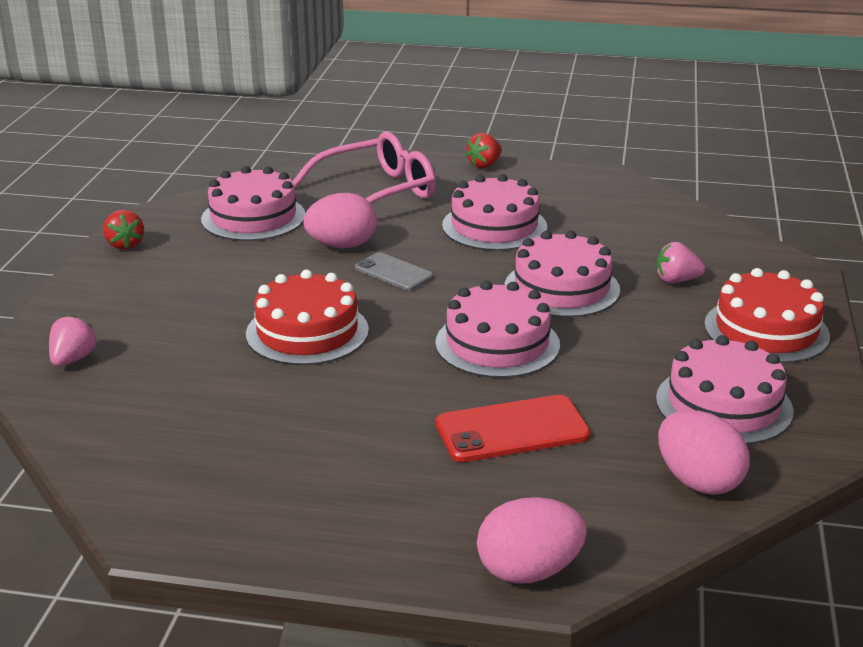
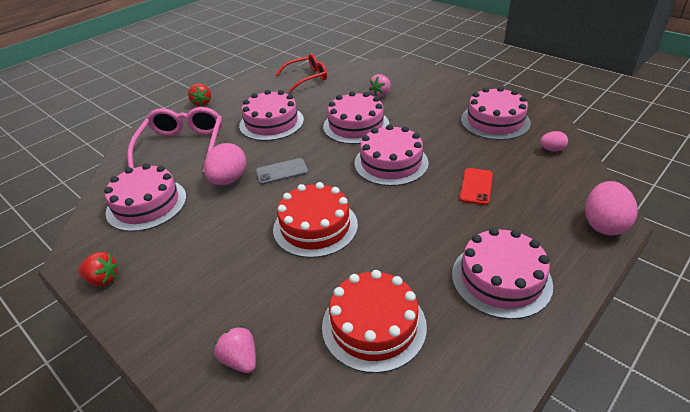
camera: 55 degrees left, 10 degrees up
(321, 497) = (501, 279): none -> pink cake
(512, 430) = (476, 186): red phone -> red phone, size x0.65
(644, 208) = (306, 78): none -> red glasses
(698, 481) = (551, 149): pink egg -> pink egg, size x0.54
(766, 330) = (443, 89): red cake -> red cake (374, 325)

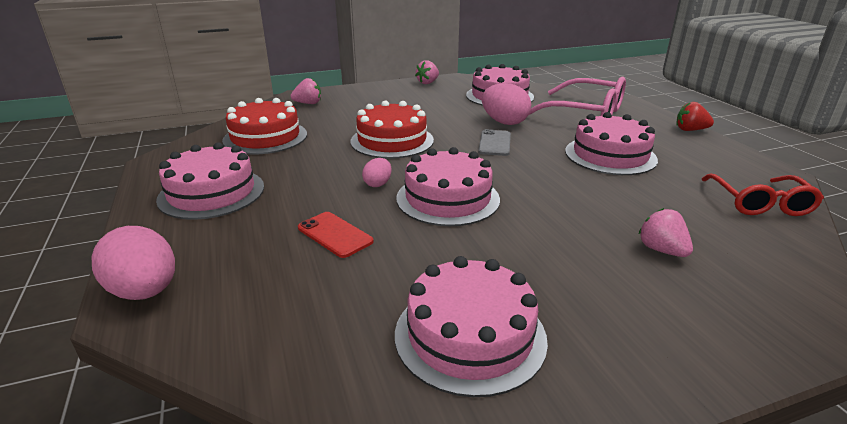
camera: 115 degrees right, 10 degrees down
(102, 279) = (428, 83): red strawberry -> pink strawberry
(356, 125) = (562, 201): pink cake -> none
(551, 149) = (319, 352): pink egg -> pink egg (378, 184)

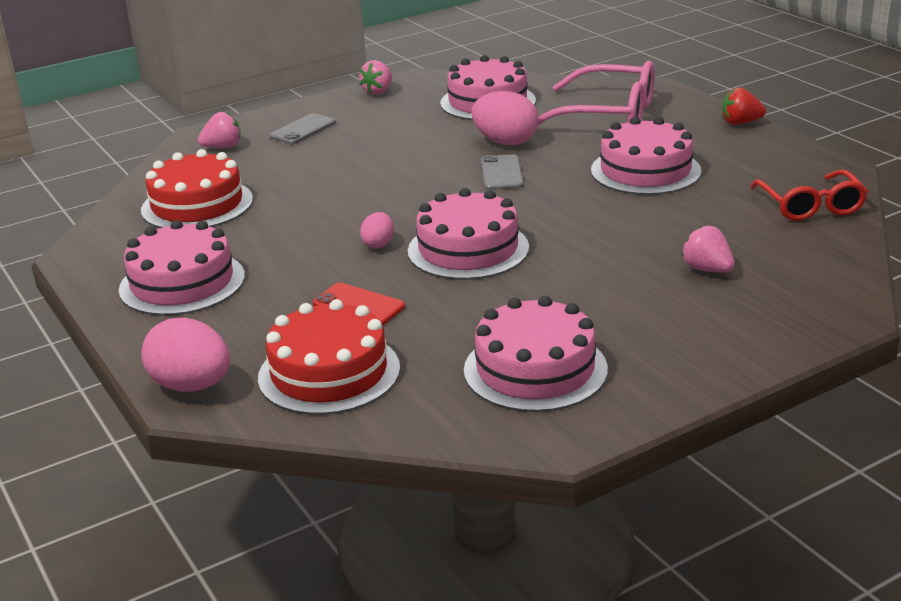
camera: 10 degrees left, 0 degrees up
(367, 99) = (303, 130): none -> grey phone
(392, 141) = (369, 187): red cake -> red cake (329, 372)

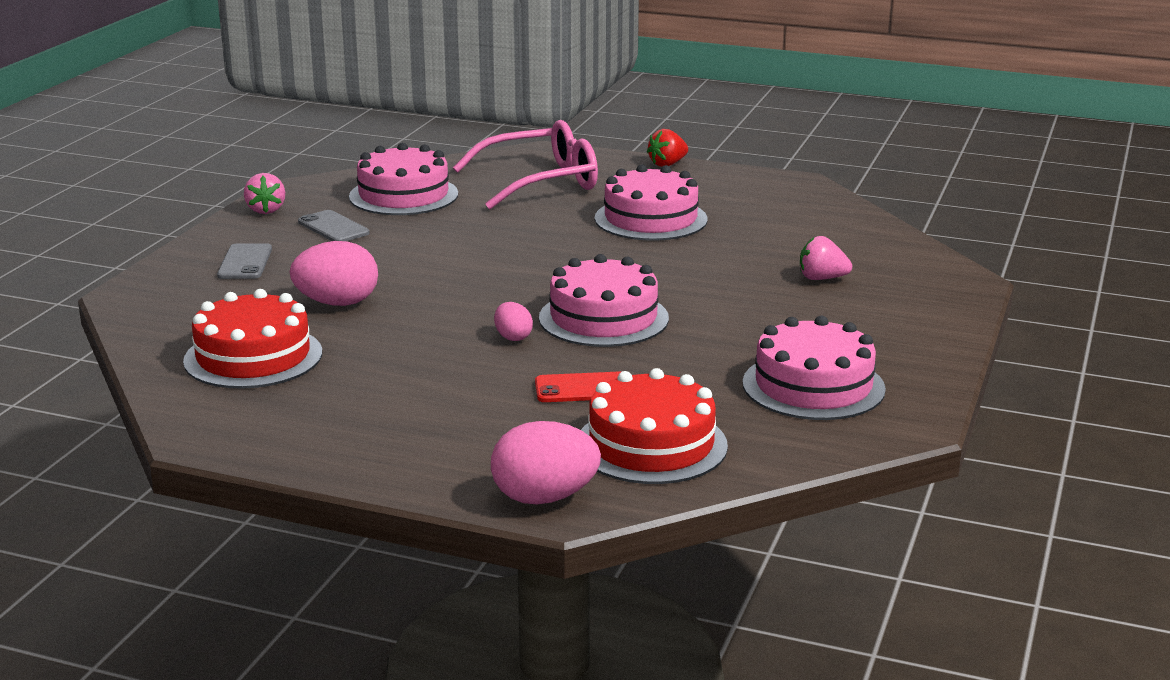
camera: 40 degrees left, 5 degrees down
(182, 283) = (371, 425): pink cake -> none
(223, 147) = (179, 299): pink strawberry -> none
(501, 173) = (526, 251): grey phone -> grey phone (333, 227)
(505, 142) = (483, 225): pink egg -> pink egg (337, 303)
(810, 205) = (822, 213): red glasses -> none

